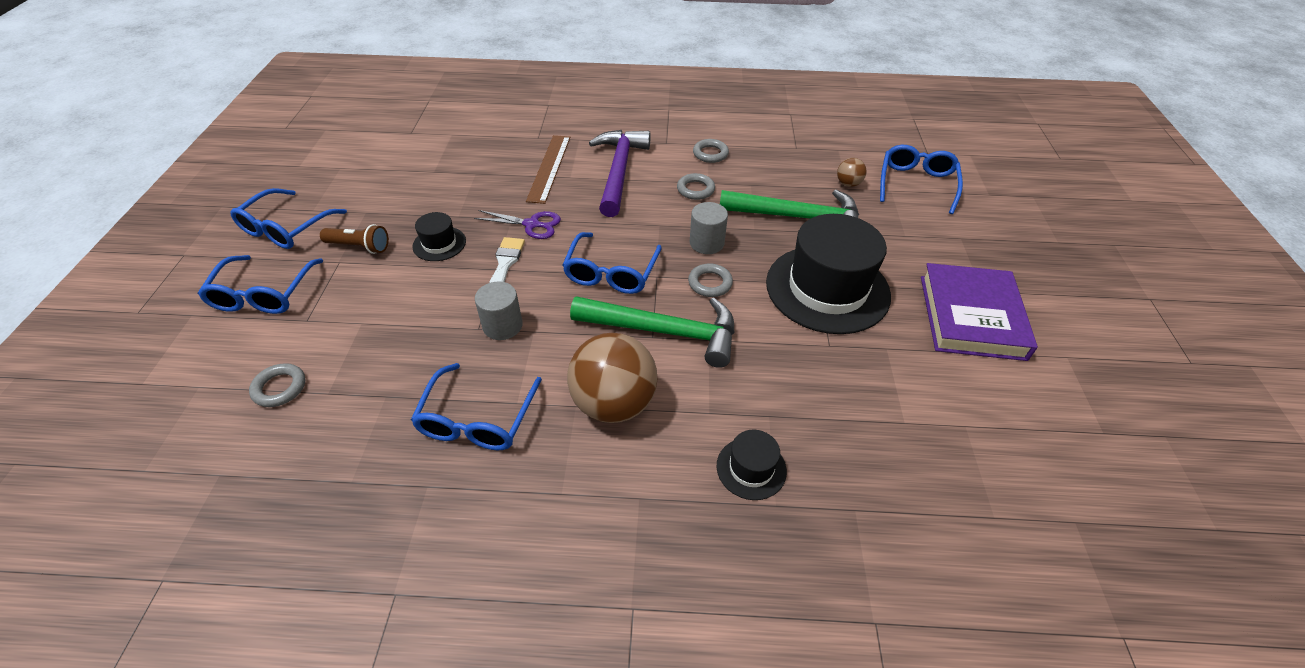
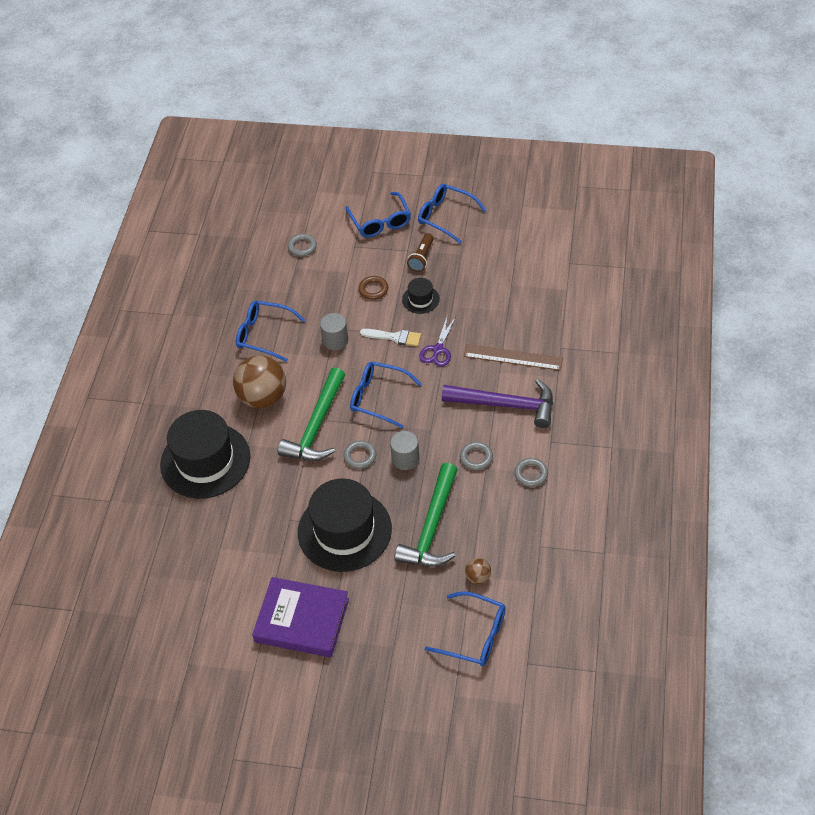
camera: 100 degrees right, 5 degrees up
(263, 294) = (380, 222): blue glasses -> blue glasses turned 120 degrees counterclockwise
(408, 291) = (373, 289): none -> brown ring
(751, 468) = (205, 460): black hat -> black hat, size x2.22

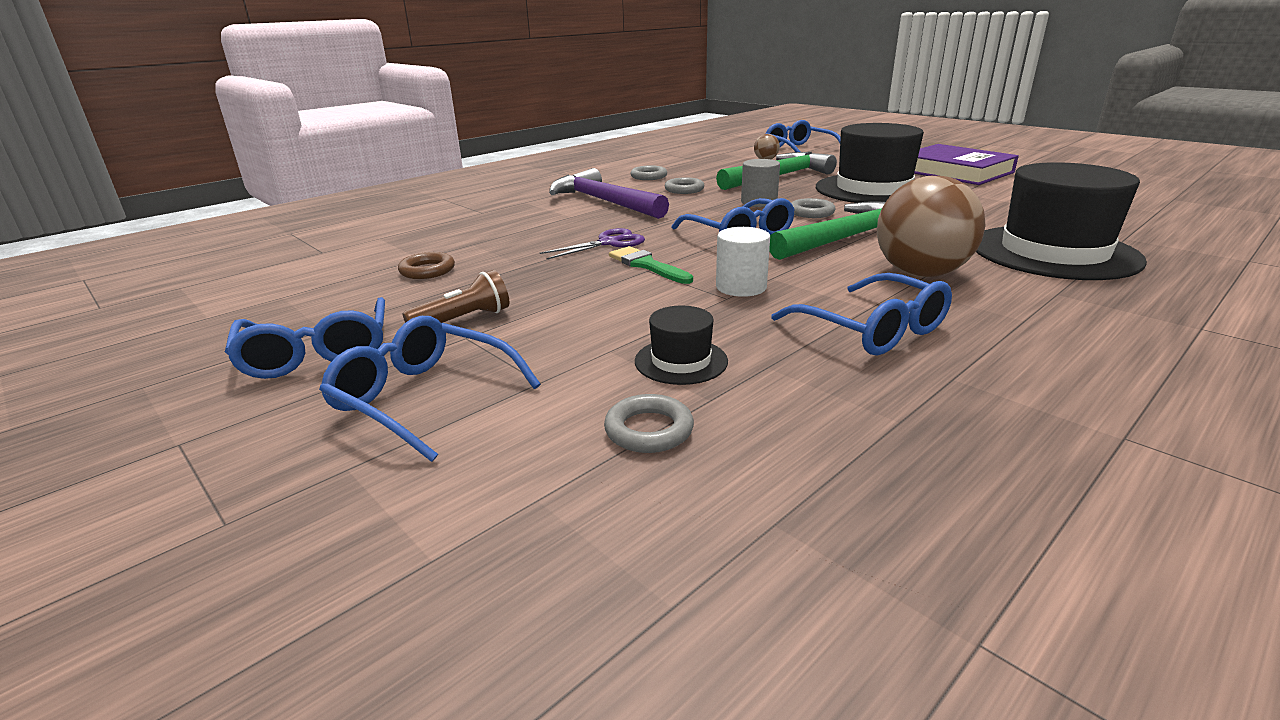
camera: 145 degrees left, 25 degrees down
(335, 340) = (741, 287): grey cylinder -> white cylinder
(373, 289) = (602, 314): brown ring -> brown ring (427, 270)
(380, 222) = (424, 398): blue glasses -> blue glasses turned 75 degrees counterclockwise
(394, 337) = (647, 265): white brush -> green brush
(420, 299) = (551, 283): black hat -> black hat (681, 361)
(513, 357) = (539, 219): brown ruler -> none

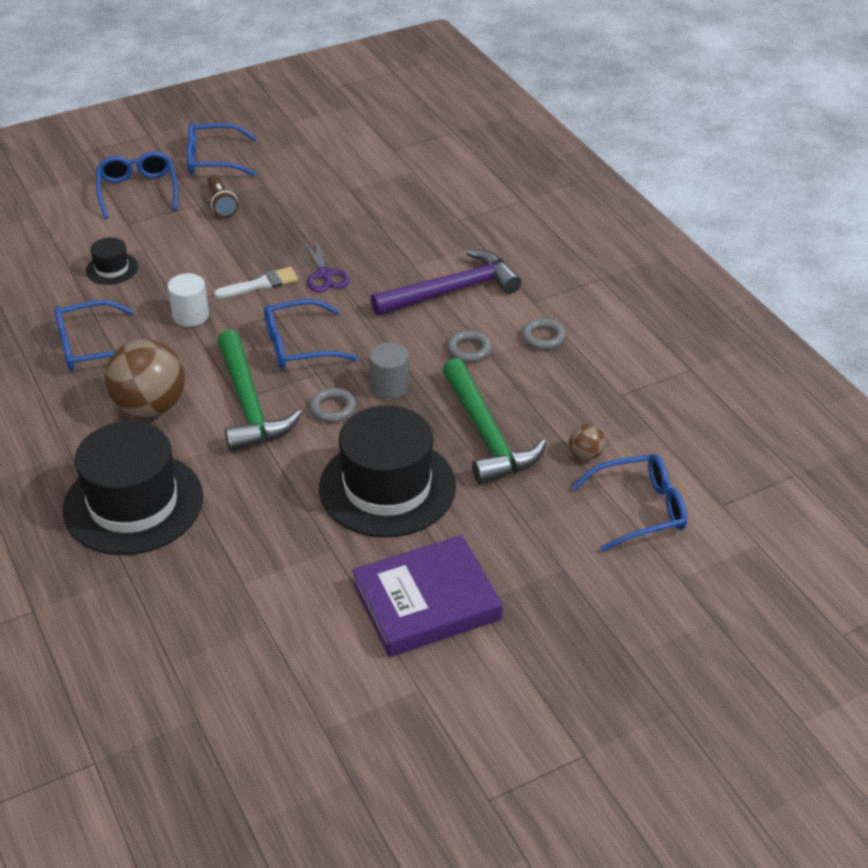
camera: 105 degrees right, 15 degrees up
(424, 398) = (138, 191): blue glasses -> blue glasses turned 60 degrees counterclockwise
(427, 270) = (319, 192): brown ring -> none
(647, 265) = (261, 284): green brush -> white brush
(649, 430) = (60, 247): grey ring -> none

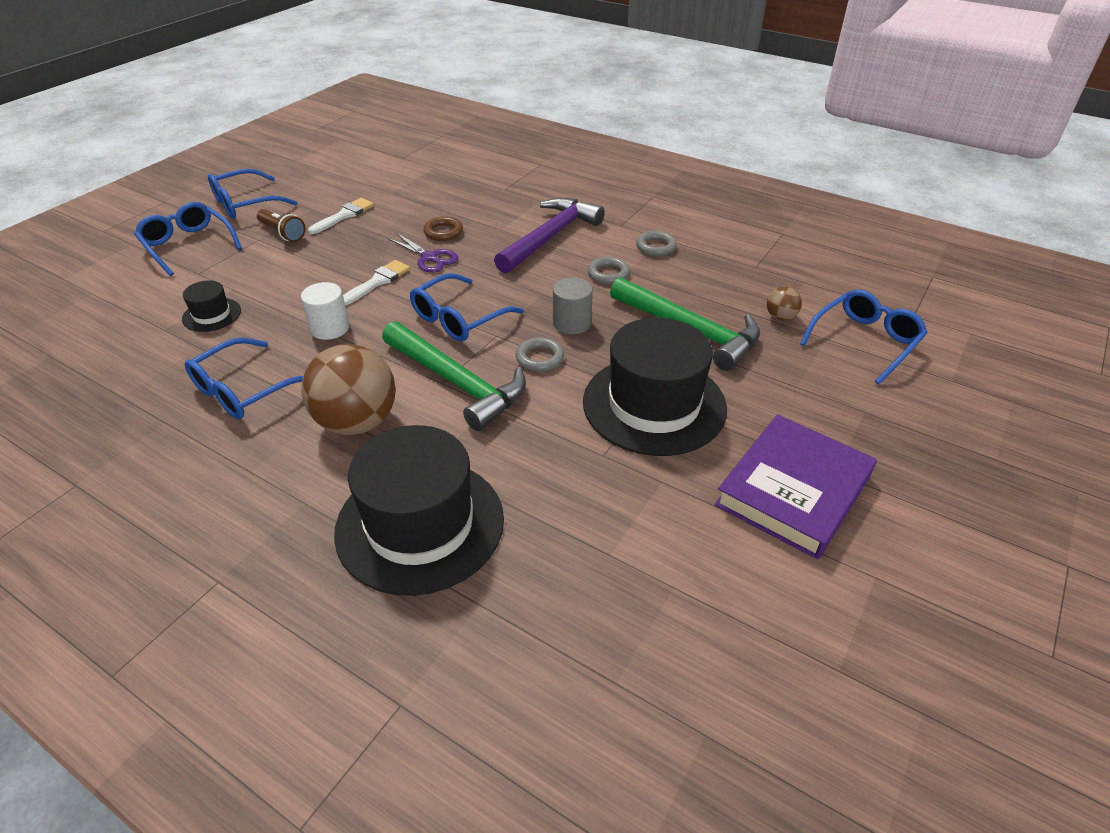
camera: 30 degrees left, 0 degrees up
(287, 202) = (344, 215): none -> white brush
(359, 251) = (443, 232): none -> brown ring

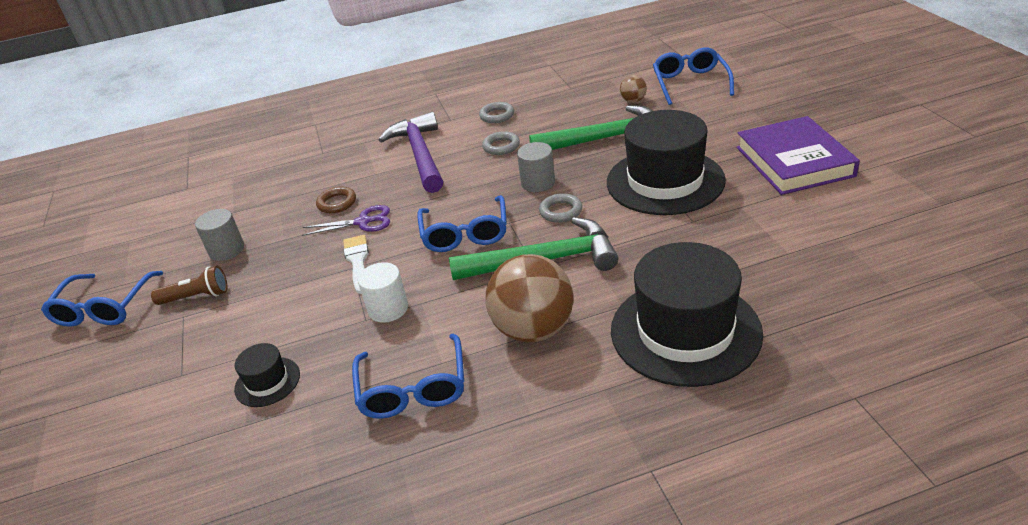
camera: 45 degrees left, 5 degrees down
(188, 245) = (118, 370): blue glasses -> none
(344, 215) = (227, 250): white brush -> grey cylinder

